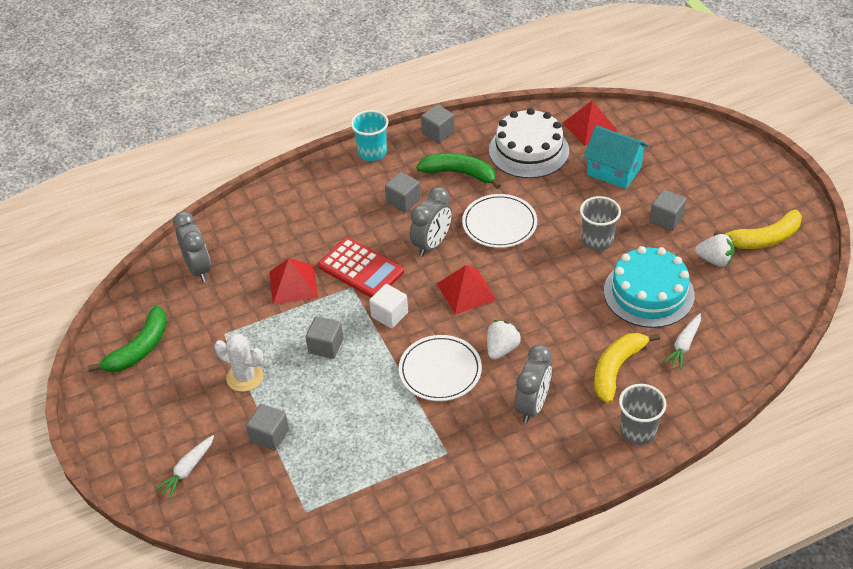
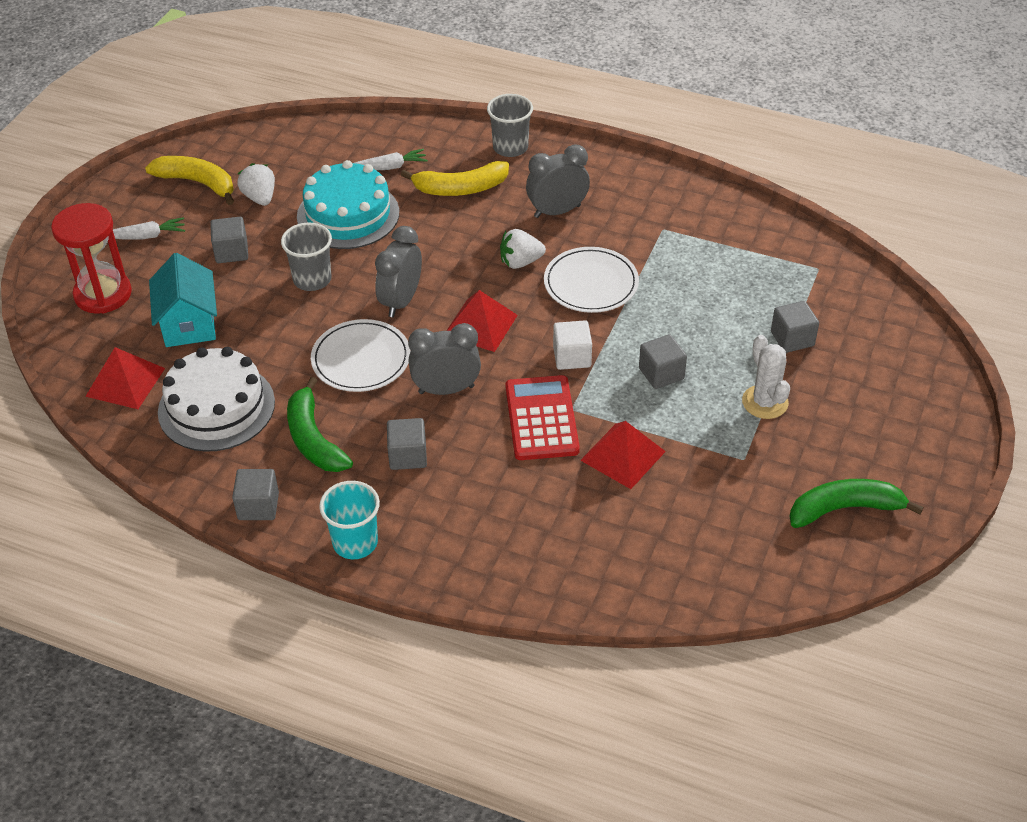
camera: 135 degrees left, 0 degrees up
(187, 470) = (891, 363): white carrot -> white carrot (145, 236)
(198, 269) = (700, 553): grey clock -> grey clock (401, 301)
(682, 149) = (103, 294): none -> red hourglass

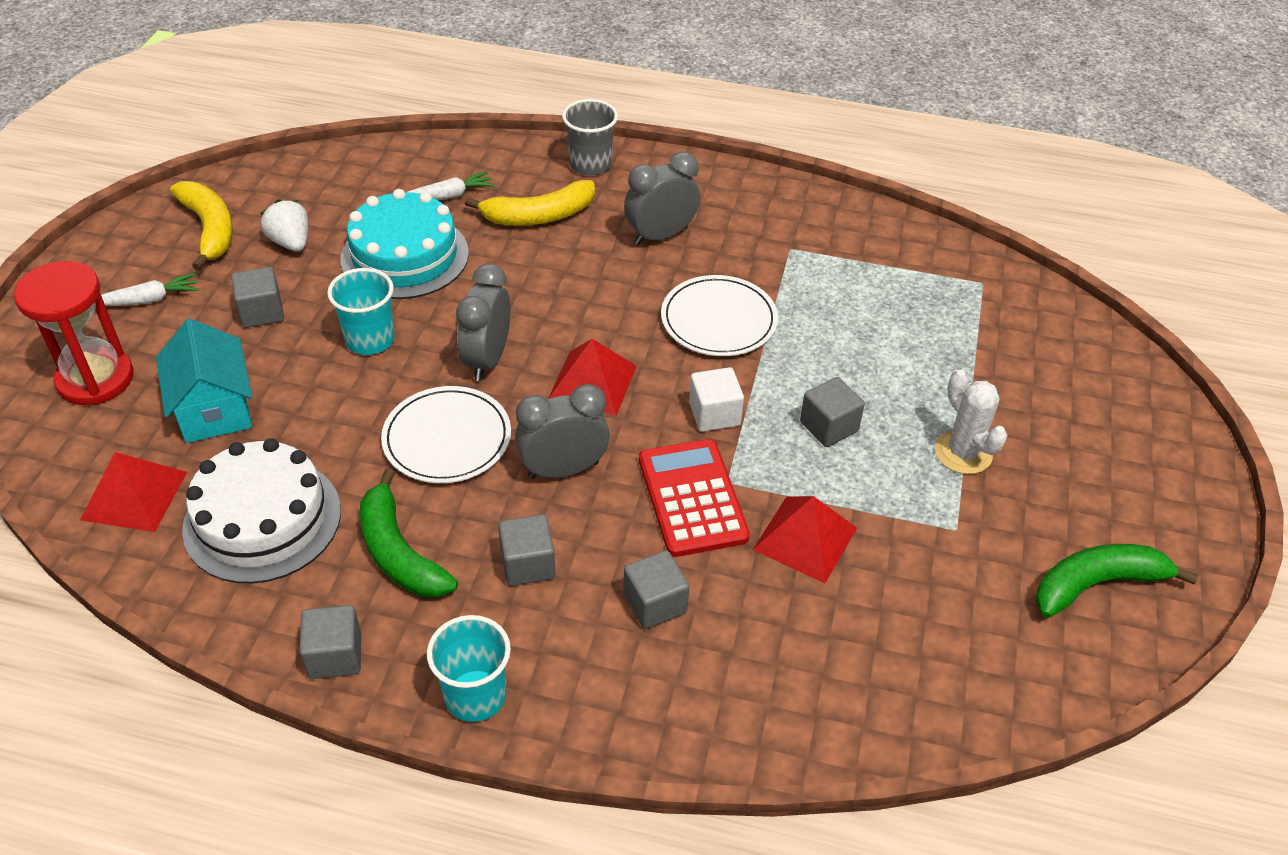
camera: 10 degrees left, 0 degrees up
(198, 183) = (209, 229): yellow banana -> yellow banana turned 45 degrees clockwise
(312, 279) = (370, 340): grey cup -> turquoise cup
(520, 262) = (628, 300): white strawberry -> none
(792, 339) = (975, 370): grey cube -> grey cube (655, 603)

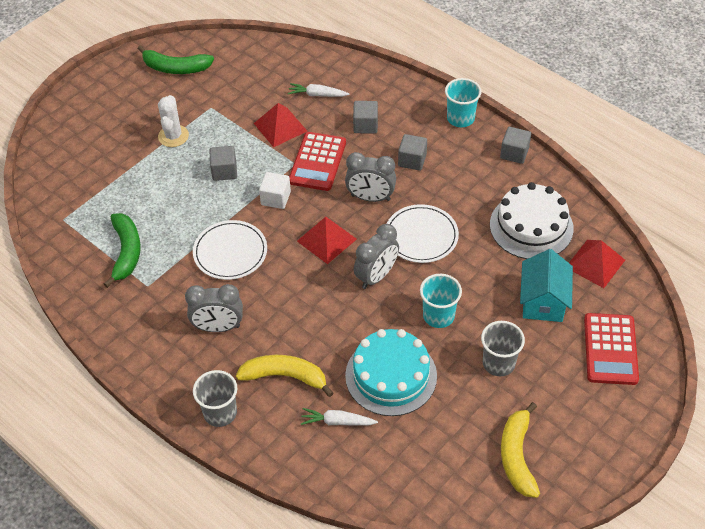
camera: 150 degrees left, 5 degrees up
(95, 379) = (610, 349): red hourglass -> red calculator
(147, 300) = (571, 403): white carrot -> white carrot (317, 95)
(262, 312) = (498, 363): grey cube -> grey cup
(291, 242) = (463, 419): white strawberry -> none
(399, 552) = (469, 187): green banana -> green banana (126, 252)

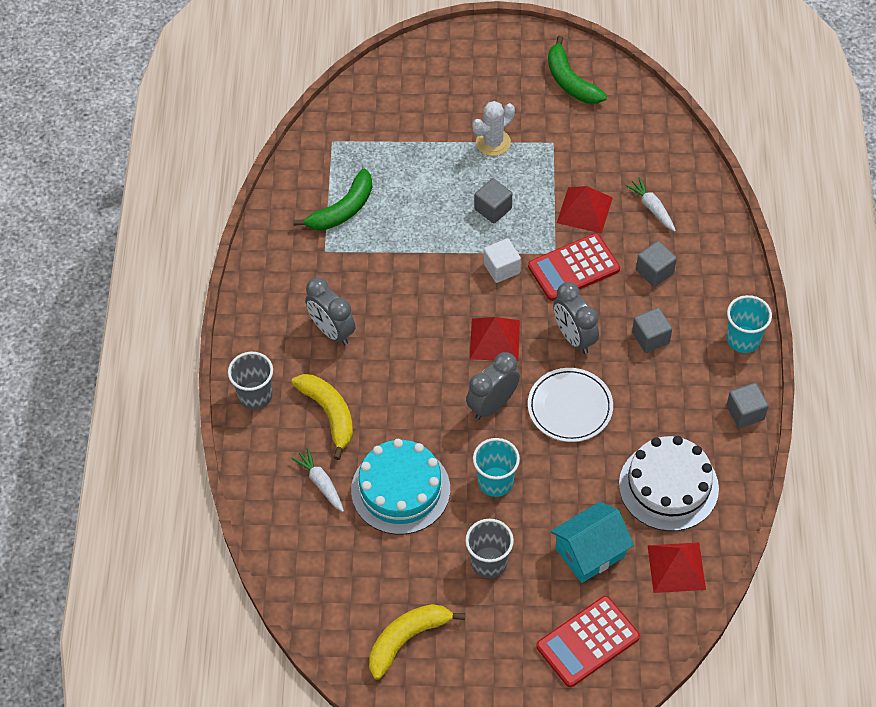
camera: 50 degrees right, 5 degrees up
(230, 252) = (413, 280): white plate -> none
(376, 276) = (492, 405): grey clock -> grey clock turned 135 degrees clockwise

